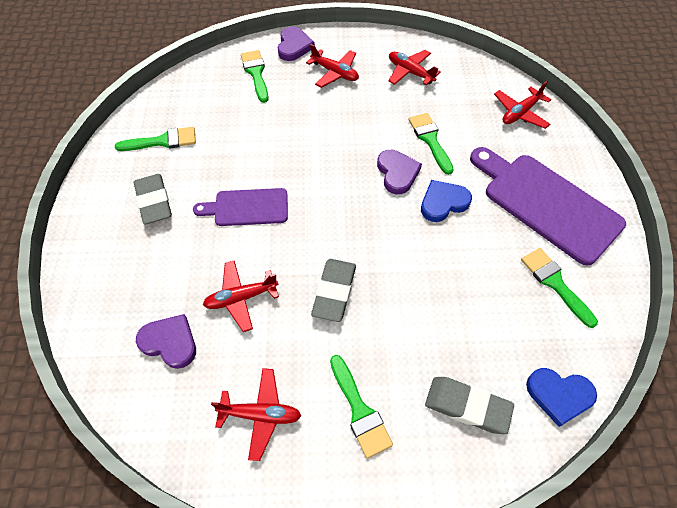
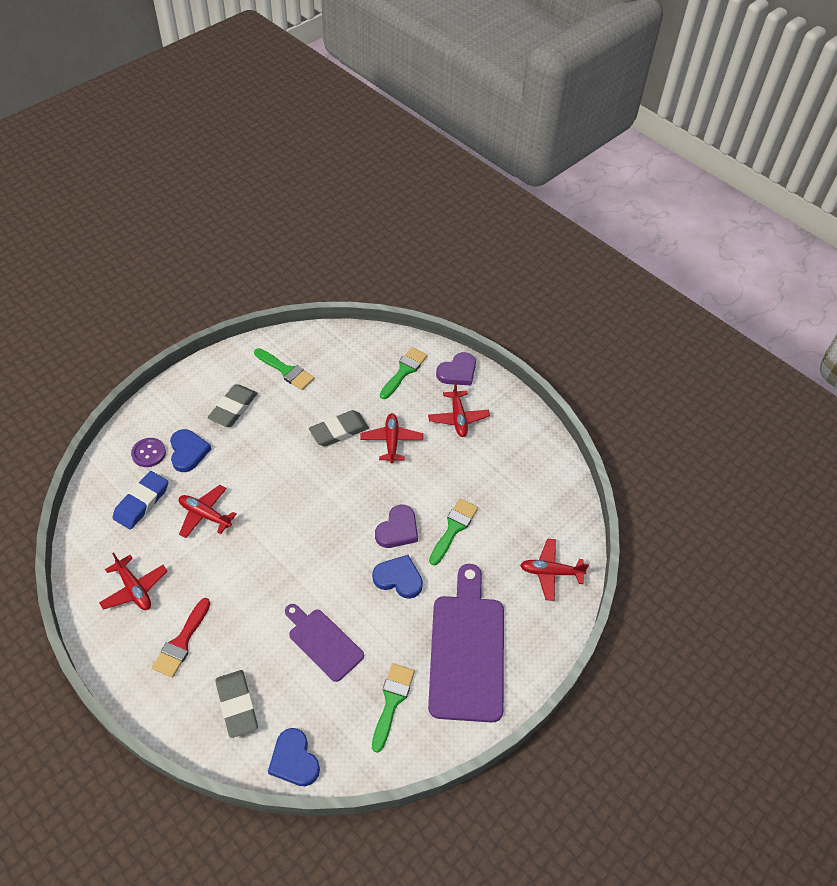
camera: 45 degrees right, 5 degrees down
(122, 299) = (149, 453): none -> purple button
(158, 266) = (188, 452): none -> blue heart
(170, 342) = (141, 502): purple heart -> blue eraser
(247, 207) = (278, 462): purple cutting board -> purple cutting board (323, 642)
(334, 292) = (257, 564): grey eraser -> grey eraser (339, 431)
(359, 410) = (181, 642): green brush -> red brush
(410, 72) = (514, 466): red plane -> red plane (391, 441)

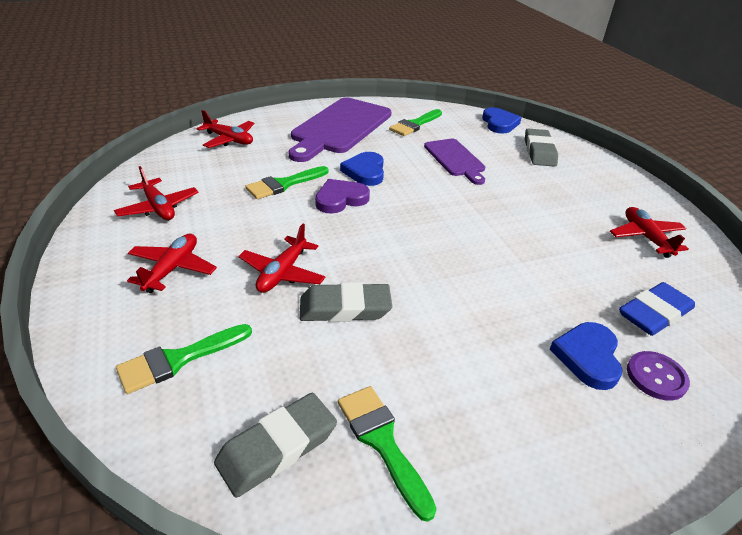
camera: 155 degrees left, 15 degrees down
(181, 642) = (589, 192): red brush -> none
(205, 515) = (562, 274): red plane -> red plane (158, 207)
(233, 408) = (503, 402): grey eraser -> grey eraser (277, 447)
(398, 578) = (365, 171): blue heart -> blue heart turned 45 degrees clockwise
(457, 372) = (101, 327): purple heart -> none

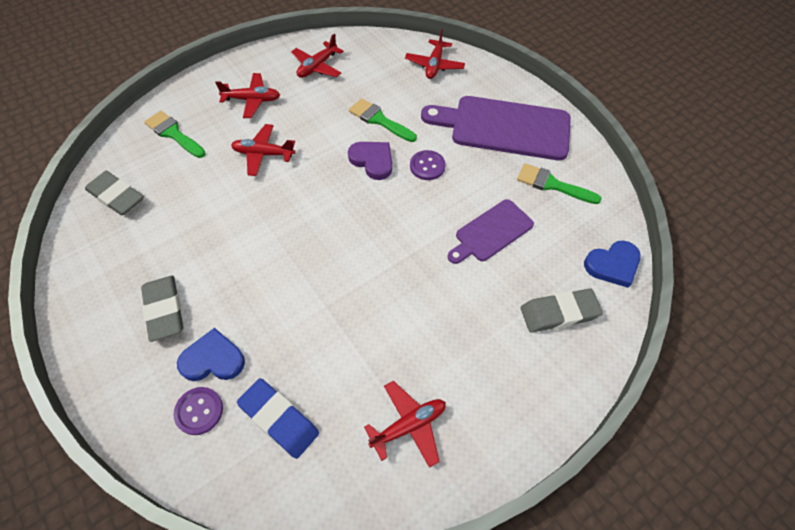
camera: 75 degrees right, 20 degrees up
(345, 308) = (235, 197): grey eraser -> grey eraser (164, 310)
(365, 171) = (427, 166): blue heart -> purple button
(382, 442) = (124, 242): green brush -> none

